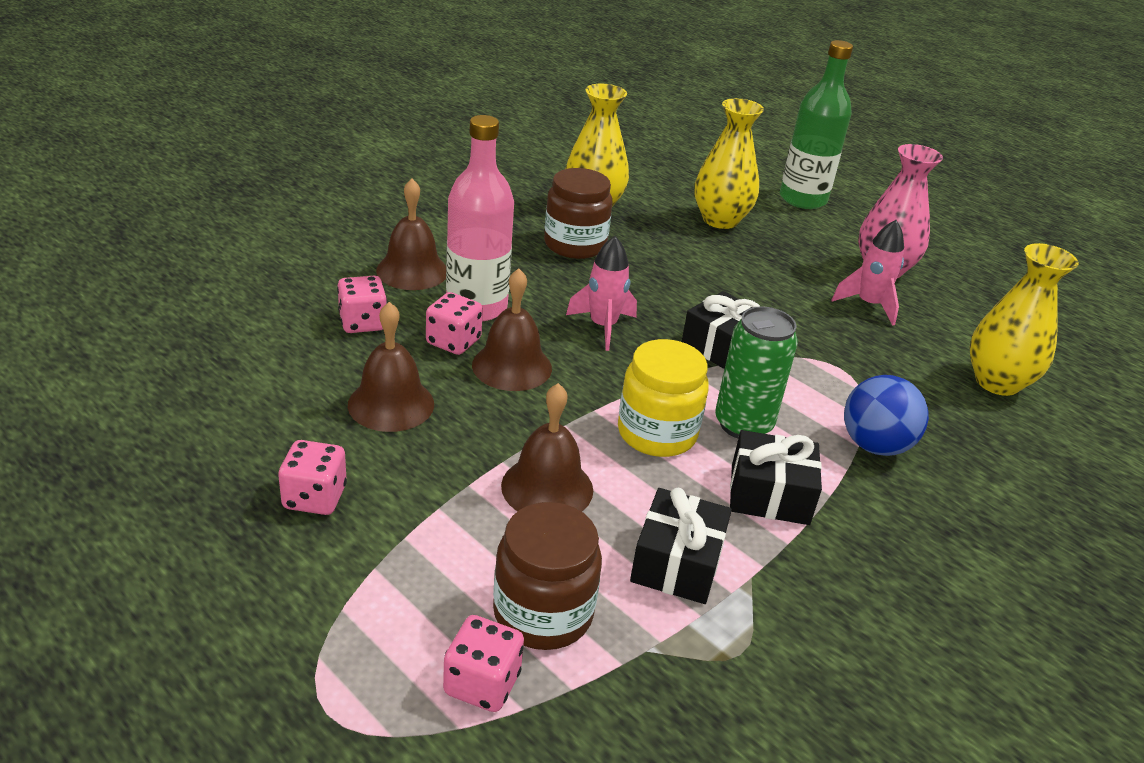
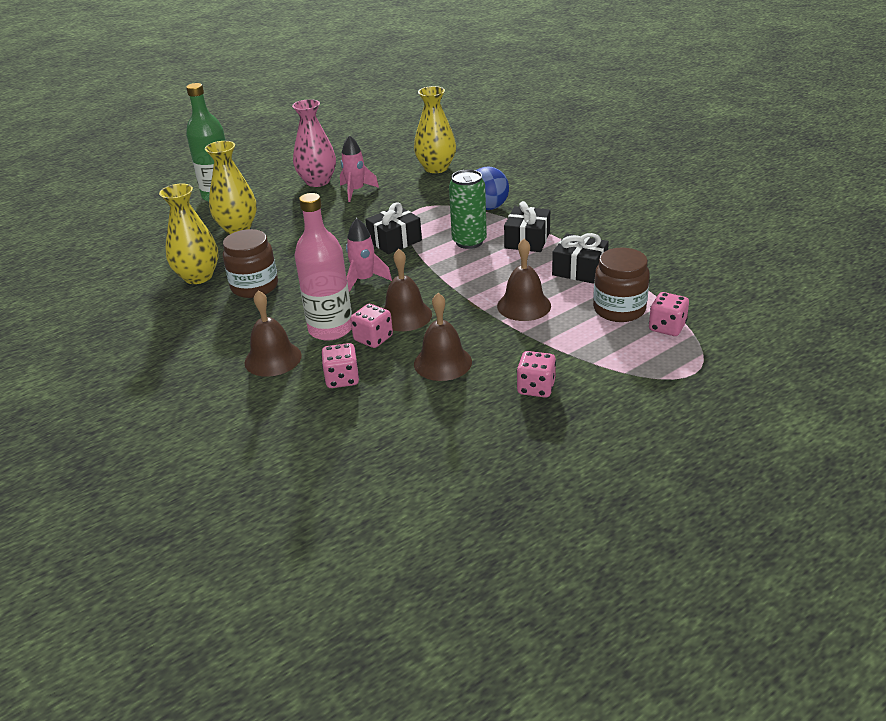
camera: 75 degrees left, 0 degrees up
(657, 433) = (476, 268): yellow jar -> none

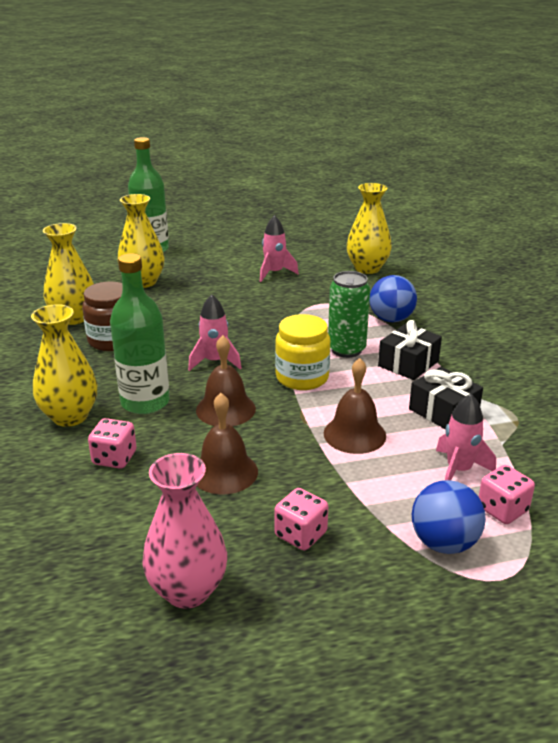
camera: 20 degrees right, 5 degrees down
(273, 359) = (70, 416): brown bell -> yellow vase
(317, 181) = (246, 256): pink vase -> pink vase (187, 590)
(330, 329) = (145, 402): pink bottle -> green bottle
(373, 338) = (177, 424): pink dice -> none
(394, 241) = (274, 330): black gift -> none
(449, 274) = (302, 377): none -> yellow jar
(619, 309) = (459, 470): brown jar -> pink rocket
(641, 362) = (444, 543): none -> blue ball

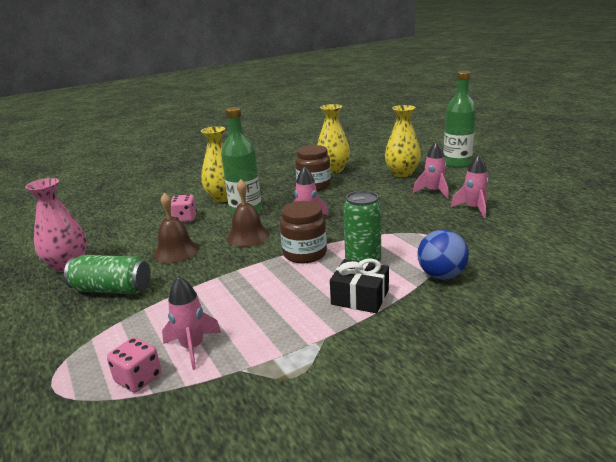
camera: 75 degrees right, 5 degrees down
(215, 279) = (433, 192): none -> pink rocket
(301, 534) = (112, 289): pink dice -> green can
(302, 377) = (304, 253): yellow jar -> brown jar
(354, 434) = (232, 289): brown bell -> none
(367, 268) = (542, 245): yellow vase -> none
(443, 411) = (284, 328): black gift -> none
(444, 543) = (97, 350): blue ball -> none

